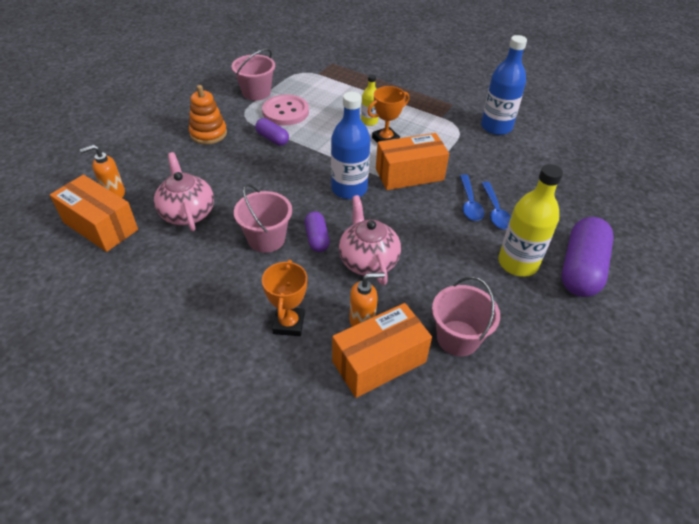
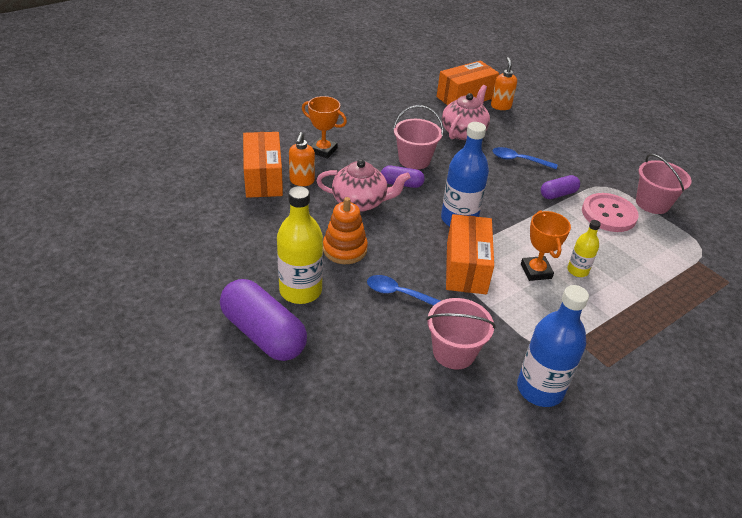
camera: 110 degrees right, 5 degrees down
(187, 213) = (464, 132): pink teapot -> pink teapot turned 60 degrees counterclockwise
(208, 133) = (575, 160): orange stacking toy -> orange stacking toy (345, 249)
(458, 338) = (253, 220): pink bucket -> pink bucket (454, 352)
(495, 211) = (378, 308): blue spoon -> blue spoon (519, 160)

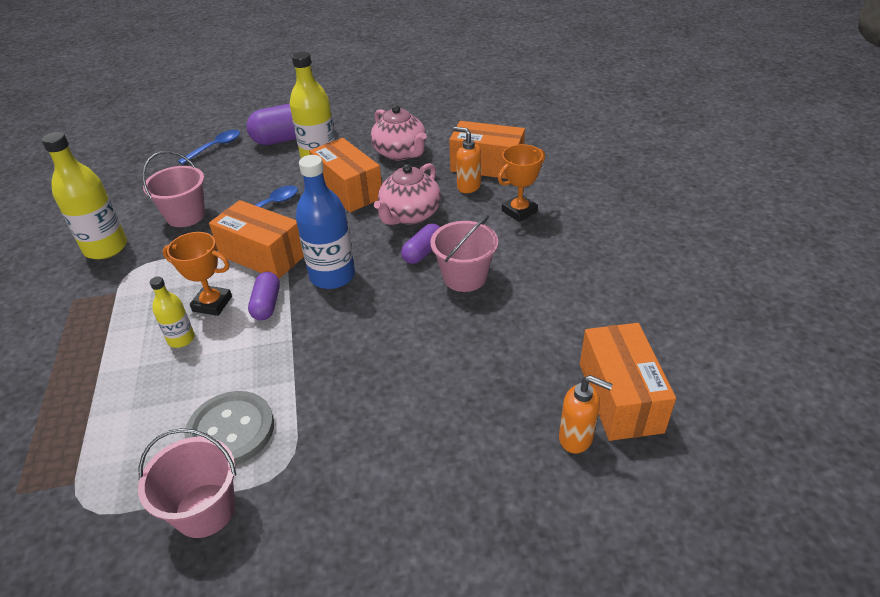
camera: 120 degrees right, 0 degrees up
(345, 249) = (348, 190): orange stacking toy -> orange box
(464, 132) = (510, 351): pink teapot -> pink teapot (400, 153)
(519, 160) = (408, 386): blue spoon -> blue spoon (215, 147)
(540, 389) = (106, 248): blue bottle -> yellow bottle
(558, 194) = (309, 393): purple capsule -> purple capsule (267, 304)
(608, 214) = (231, 430): pink button -> grey button

